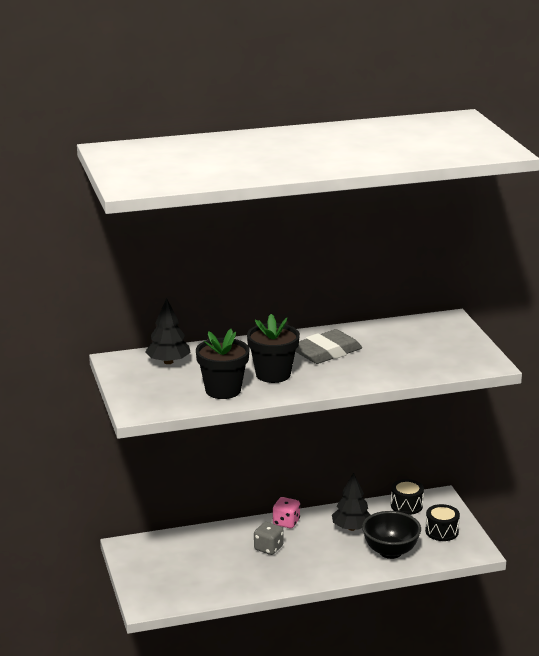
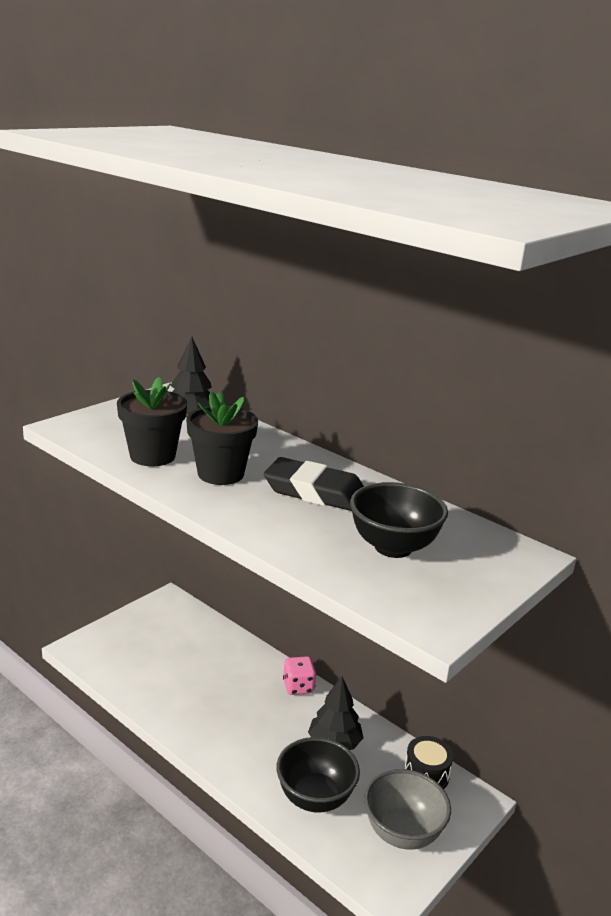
camera: 55 degrees right, 0 degrees up
(268, 548) = (239, 692): grey dice -> none
(326, 352) = (315, 492): grey eraser -> black eraser
(410, 350) = (393, 547): none -> black bowl
(441, 531) = (402, 833): black drum -> grey bowl

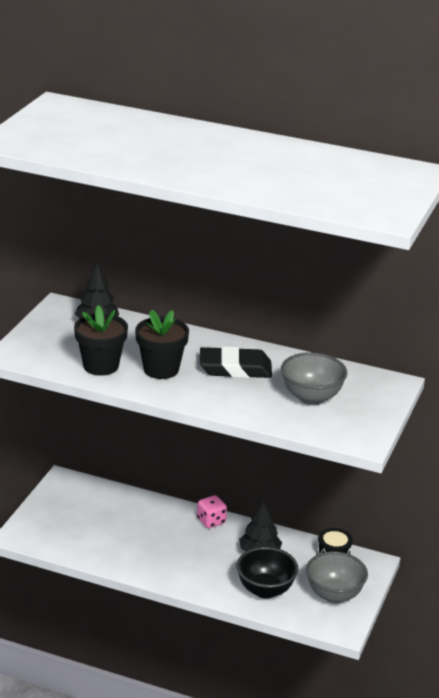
camera: 20 degrees left, 5 degrees up
(393, 547) = (311, 398): black bowl -> grey bowl

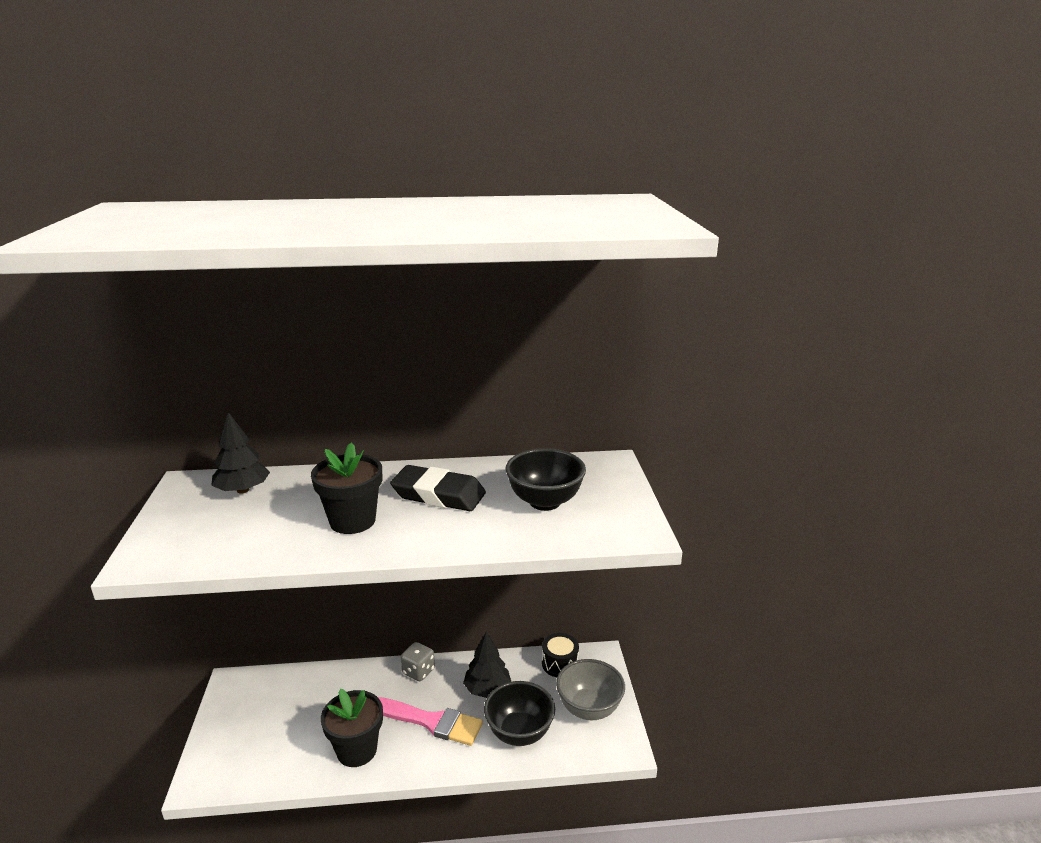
camera: 25 degrees left, 5 degrees down
(101, 366) = (273, 539): black flower pot -> black flower pot (357, 750)
(200, 558) = (430, 721): none -> pink brush
(211, 521) = (418, 671): pink dice -> grey dice
(235, 368) = (438, 495): black eraser -> black eraser turned 45 degrees clockwise
(311, 398) = (545, 502): grey bowl -> black bowl

